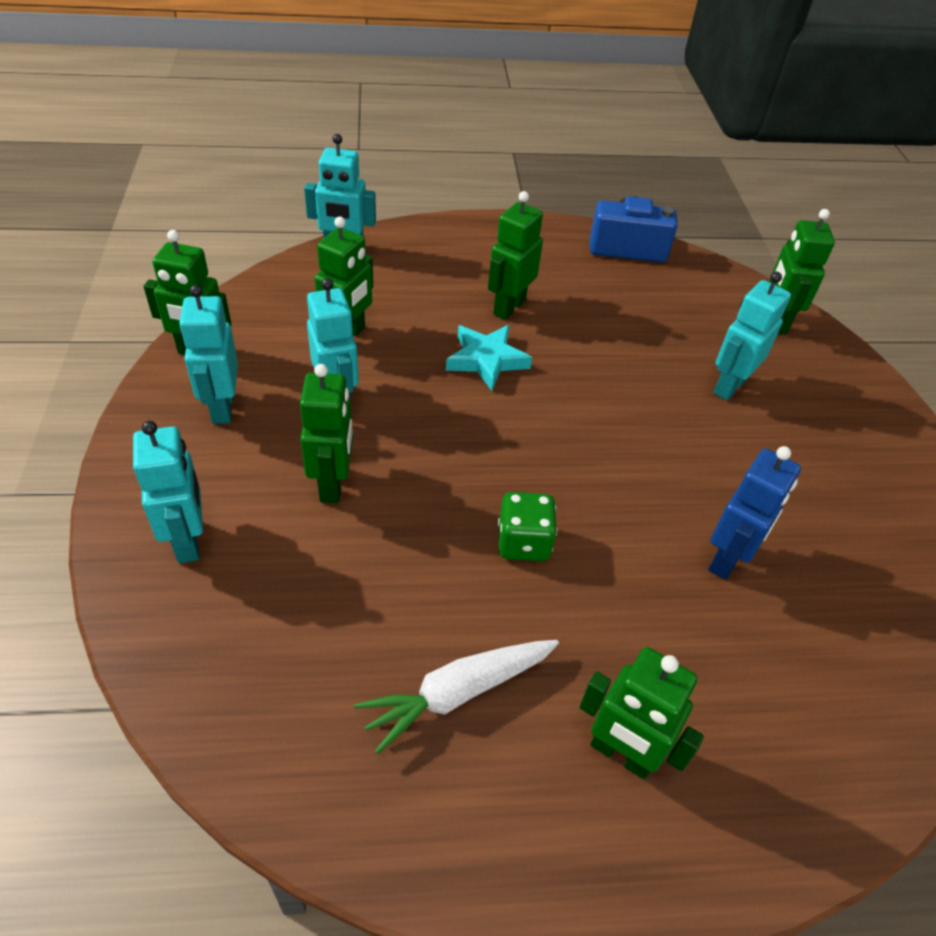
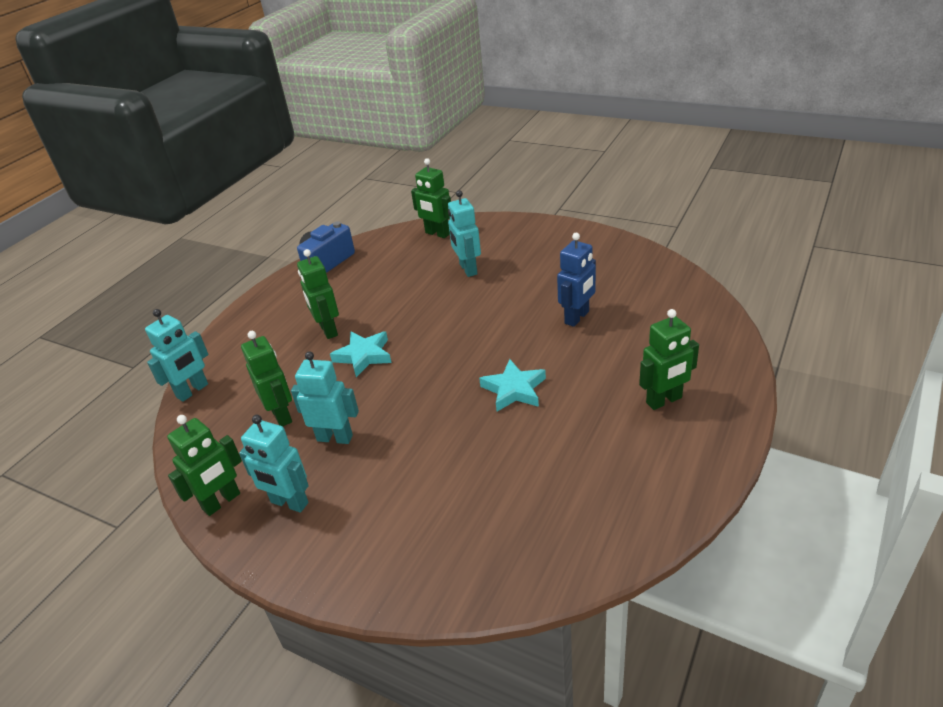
camera: 50 degrees left, 10 degrees down
(188, 540) = (397, 552): turquoise robot -> none
(333, 484) = (407, 462): green robot -> none
(458, 693) = (594, 451): white carrot -> none
(523, 542) = (514, 389): green dice -> turquoise star
(727, 559) = (577, 317): blue robot -> blue robot turned 60 degrees clockwise

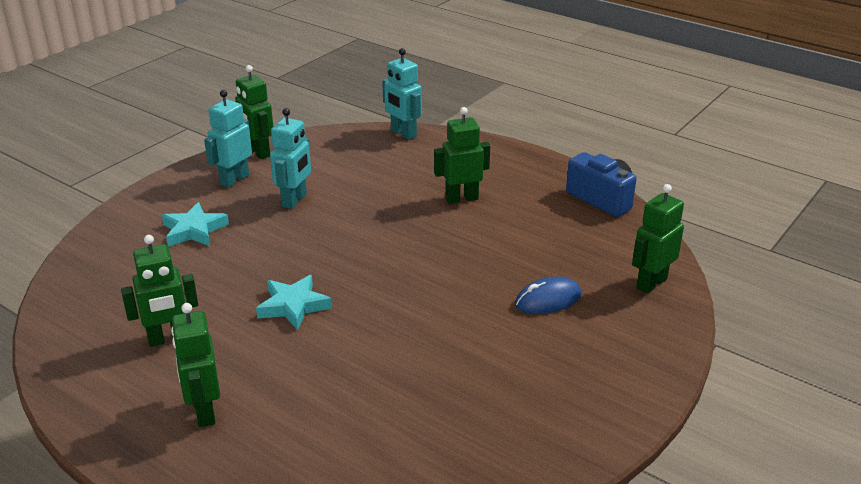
camera: 95 degrees right, 5 degrees down
(282, 415) = (342, 175): green robot -> green robot (168, 339)
(364, 356) = (405, 218): turquoise star -> turquoise star (194, 230)
(467, 269) = (548, 300): turquoise robot -> blue mouse
(577, 317) = (397, 375): blue robot -> none

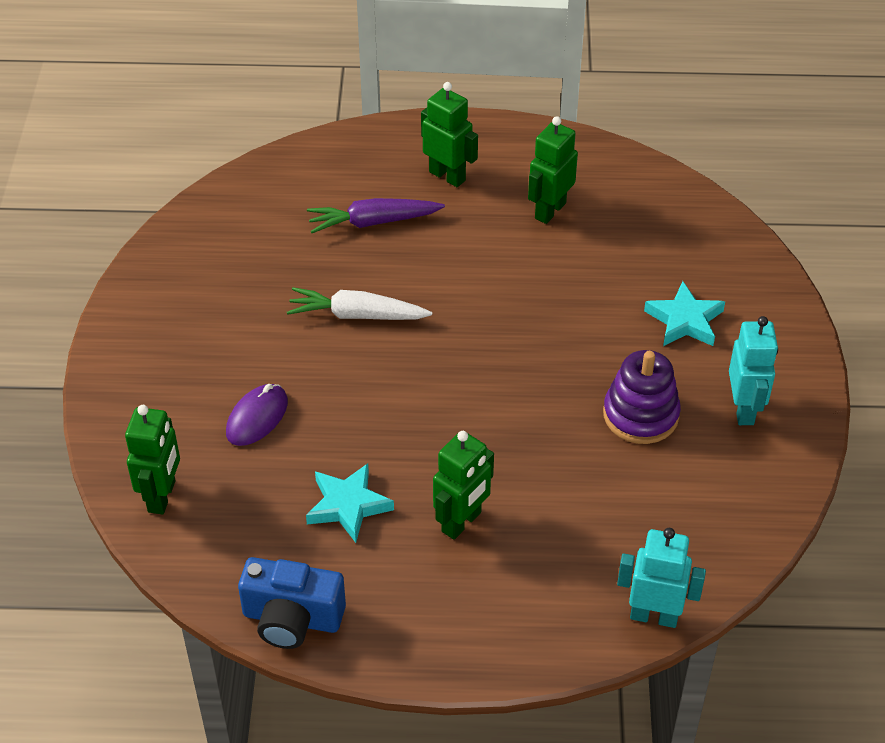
camera: 145 degrees right, 15 degrees up
(258, 152) = (780, 469): green robot -> none
(293, 306) = (486, 290): turquoise star -> turquoise star (348, 506)
(294, 200) = (640, 415): turquoise robot -> purple stacking toy
(317, 401) = (373, 222): none -> purple carrot
(409, 333) = (357, 315): none -> white carrot
(548, 300) = (257, 417): blue mouse -> purple mouse

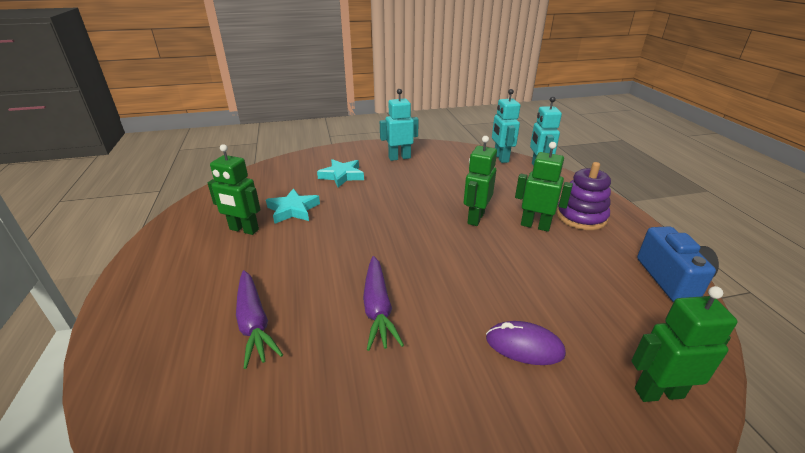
camera: 105 degrees left, 15 degrees down
(348, 506) = (564, 273): turquoise star -> turquoise star (293, 210)
(357, 315) = (378, 308): white carrot -> purple carrot
(447, 176) = (192, 287): green robot -> green robot (475, 218)
(640, 415) = (418, 181): purple stacking toy -> purple stacking toy (581, 217)
(711, 570) = (500, 158): none -> turquoise robot

